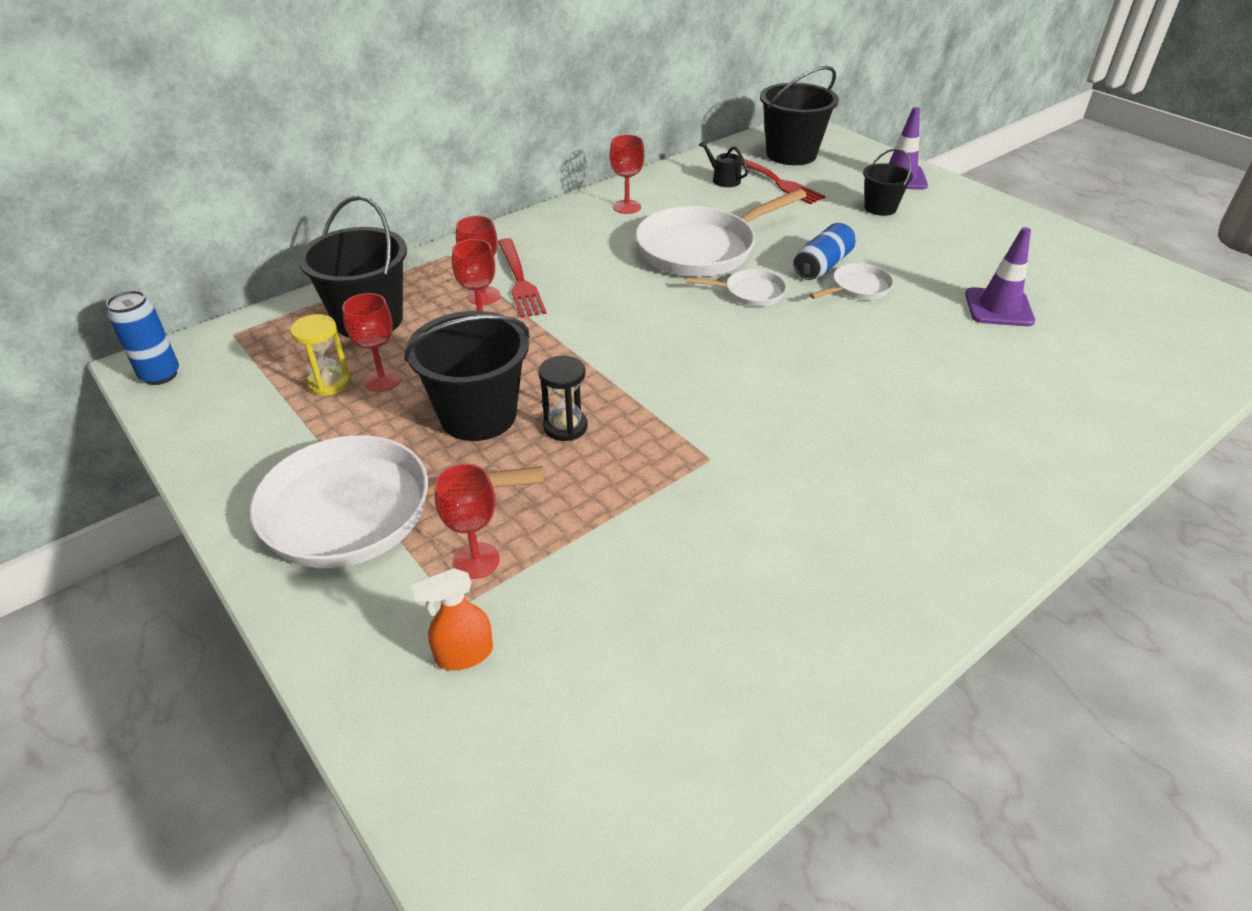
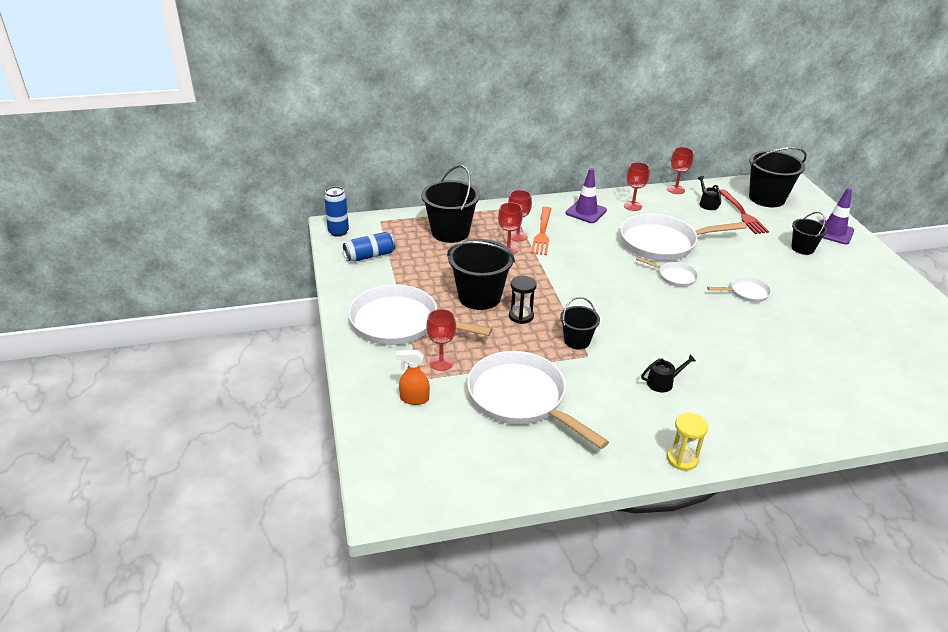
camera: 25 degrees right, 5 degrees down
(329, 383) = (415, 259): yellow hourglass -> yellow hourglass (682, 459)
(382, 380) = (441, 265): red goblet -> red goblet (676, 189)
(520, 281) = (542, 233): red fork -> orange fork
(652, 577) = (521, 398): none -> white pan
(677, 439) = (577, 341): none -> black bucket
(822, 265) = (733, 273): blue can -> blue can (370, 255)
(845, 464) = (663, 382): none -> black watering can
(998, 308) = (833, 330): purple traffic cone -> purple traffic cone (586, 212)

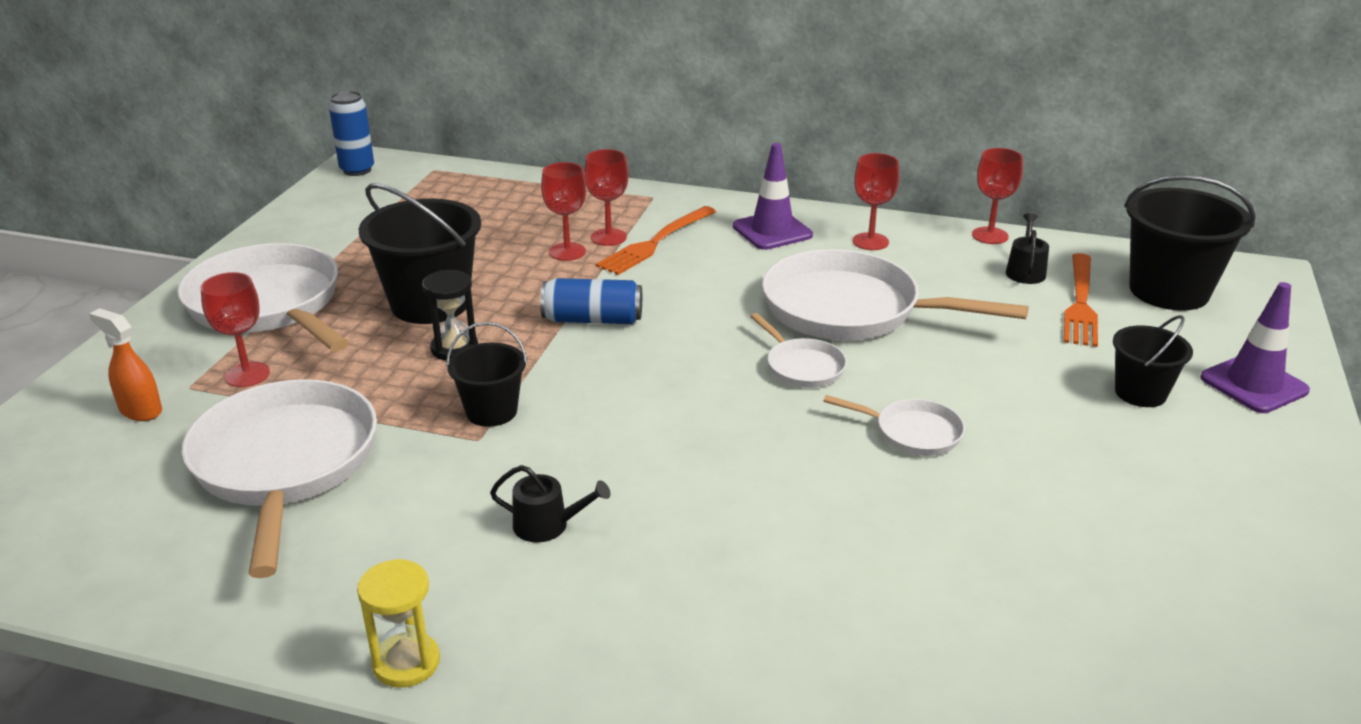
camera: 30 degrees right, 5 degrees down
(370, 255) = (355, 209): blue can -> blue can (592, 319)
(450, 232) = (512, 207): black bucket -> none
(743, 214) = (1080, 304): red fork -> orange fork

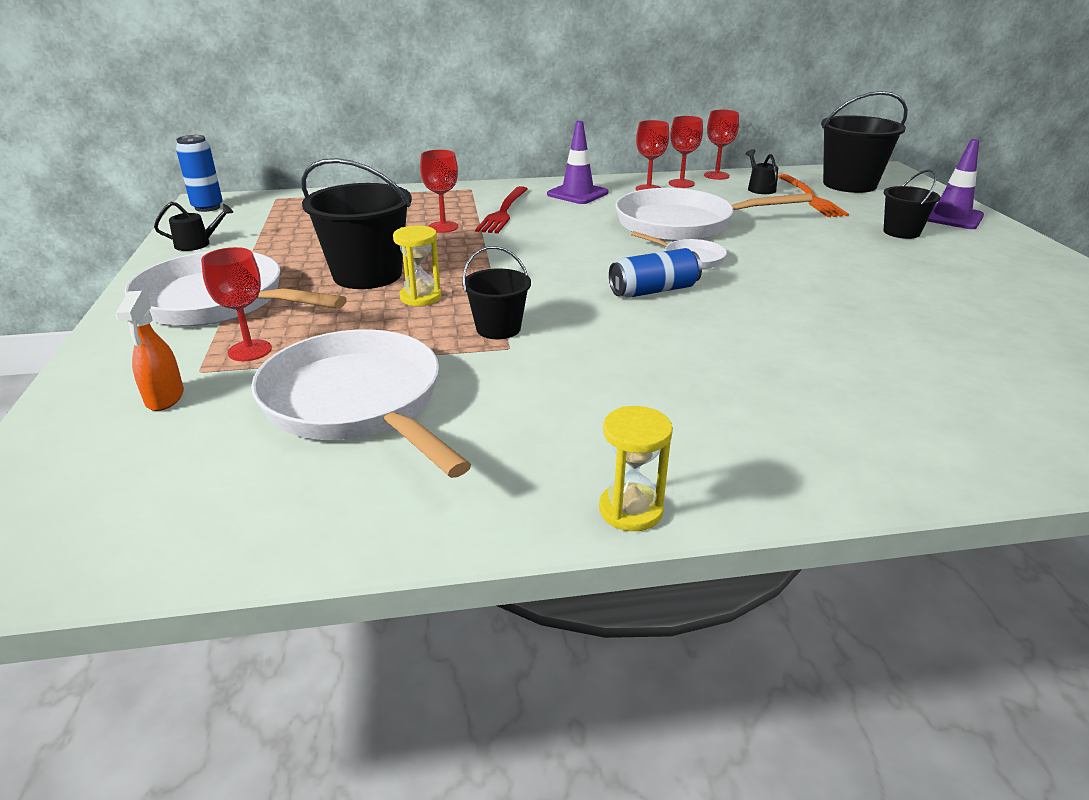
camera: 25 degrees left, 0 degrees up
(140, 410) = (165, 398): orange spray bottle -> orange spray bottle turned 105 degrees counterclockwise
(454, 348) = (420, 297): black hourglass -> yellow hourglass
(547, 525) = (629, 387): black watering can -> black watering can (197, 244)
(592, 319) = (510, 260): blue can -> blue can (654, 290)
(608, 237) = (465, 214): red goblet -> red goblet (681, 183)
(654, 243) = (503, 212): orange fork -> red fork
(913, 433) = (804, 278): white pan -> none

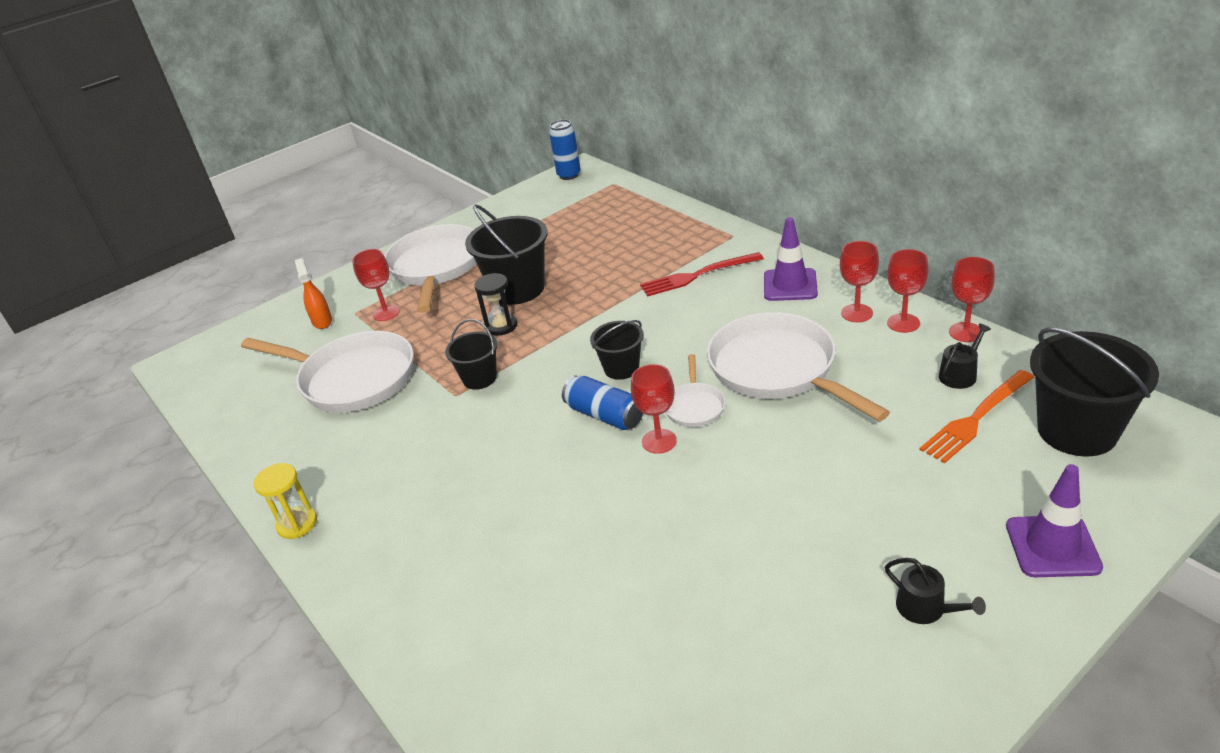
camera: 65 degrees right, 5 degrees up
(165, 398) = (322, 321): orange spray bottle -> orange spray bottle turned 105 degrees clockwise
(197, 244) = (508, 210): black watering can -> black watering can (926, 608)
(357, 403) = (352, 379): white pan -> white pan turned 90 degrees clockwise
(420, 297) = (501, 326): yellow hourglass -> black hourglass
(443, 227) = (633, 269): red goblet -> red goblet (659, 441)
(901, 232) = (934, 517): black bucket -> black bucket (621, 368)

